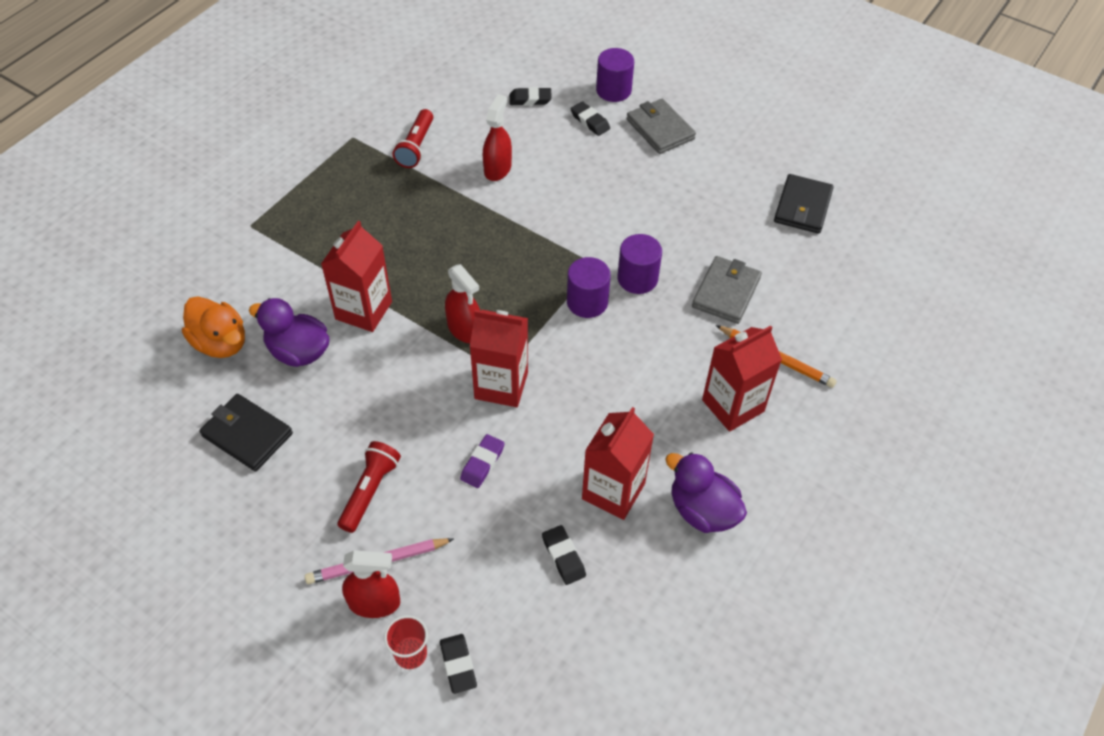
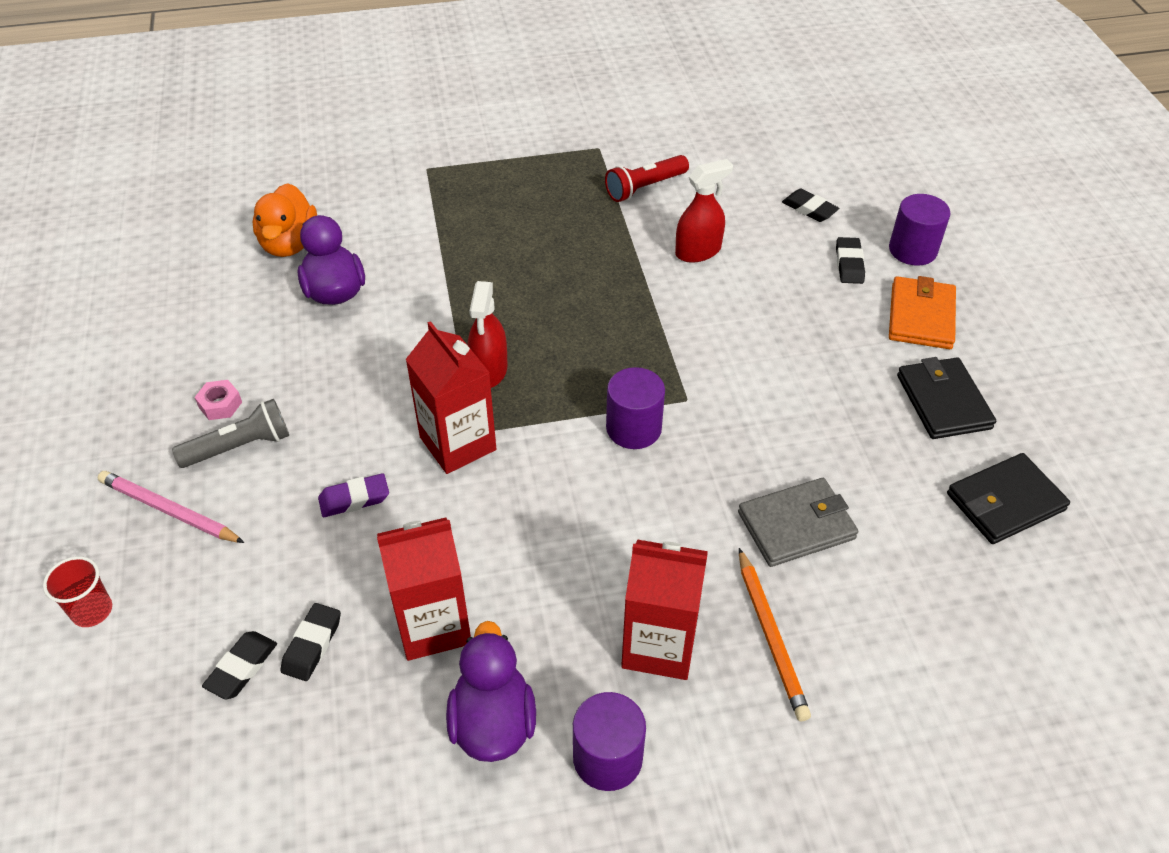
camera: 45 degrees right, 5 degrees down
(247, 434) = (216, 328): black wallet -> black wallet (943, 401)
(320, 477) = (220, 405): none -> pink nut
(363, 310) = (426, 294): red carton -> none
(370, 491) = (240, 446): red flashlight -> grey flashlight
(374, 603) = (124, 542): red spray bottle -> none
(458, 665) = (110, 657): black eraser -> black eraser (242, 668)
(637, 278) = (714, 443): purple cylinder -> purple cylinder (607, 758)
(660, 129) = (921, 316): grey wallet -> orange wallet

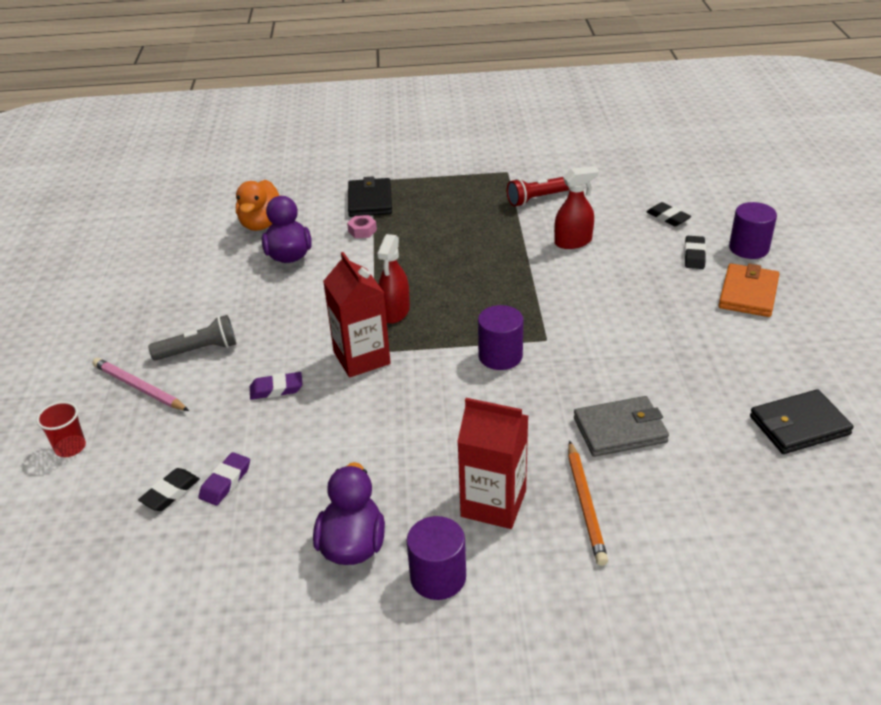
camera: 10 degrees right, 10 degrees down
(220, 405) = (190, 323): pink nut -> pink nut (362, 231)
(312, 645) = (225, 482): black eraser -> purple eraser
(433, 625) = (319, 476): red carton -> none
(943, 401) = (757, 352): black wallet -> black wallet (370, 201)

